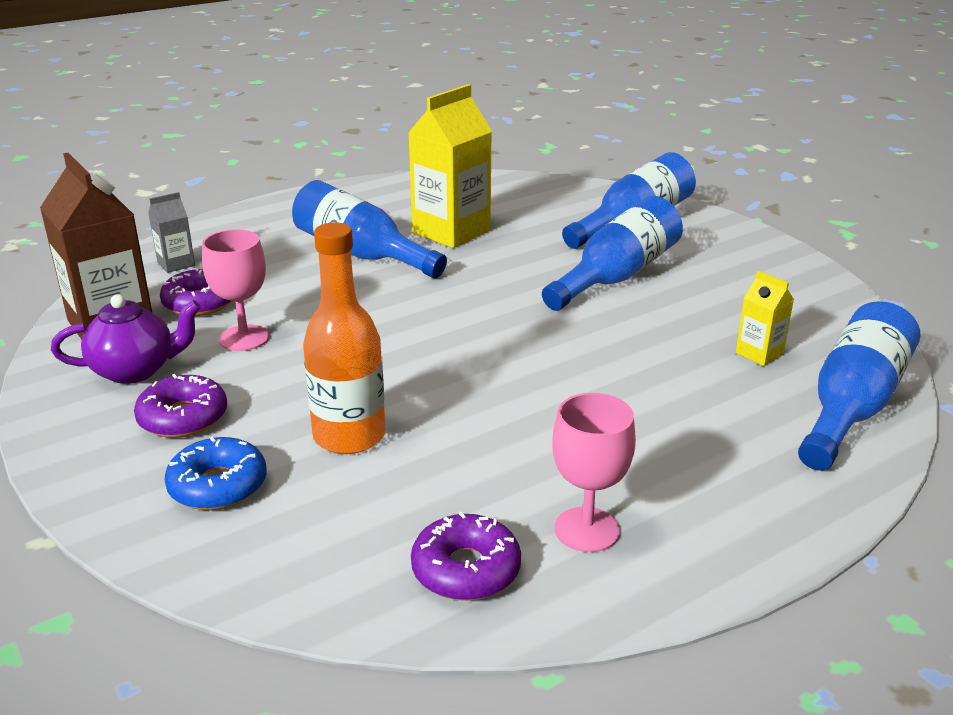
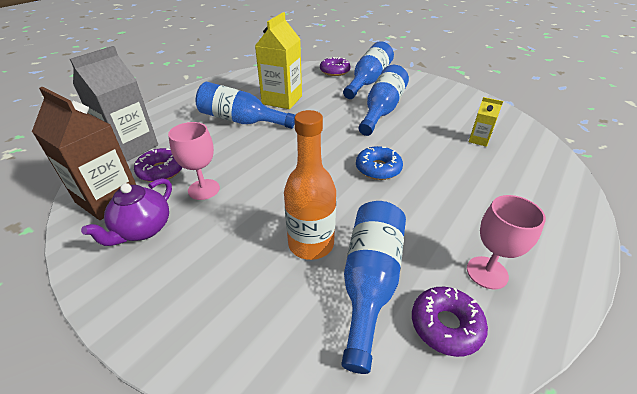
camera: 20 degrees left, 10 degrees up
(135, 370) = (143, 230): purple teapot -> purple teapot turned 150 degrees clockwise
(176, 264) = (131, 147): grey carton -> grey carton, size x2.07
(183, 417) = (195, 258): purple donut -> purple donut (334, 71)
(218, 485) = (250, 307): blue donut -> blue donut (378, 169)
(852, 407) = (541, 160): blue bottle -> blue bottle (370, 283)

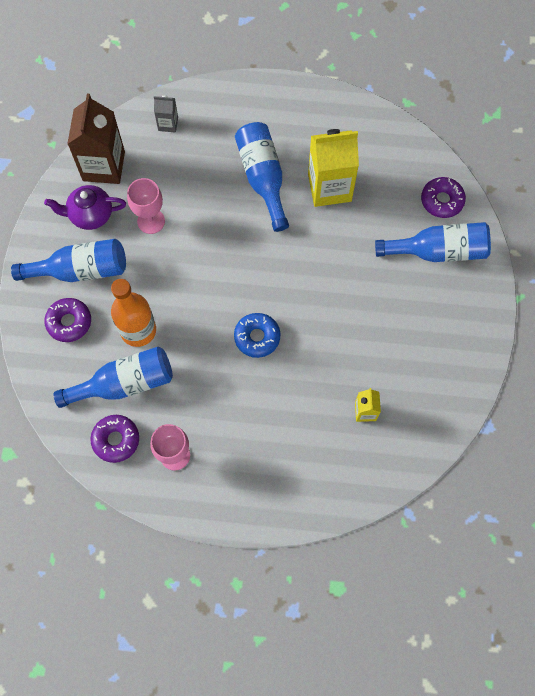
camera: 60 degrees right, 30 degrees up
(131, 147) = (168, 124): grey carton -> grey carton, size x0.48
(161, 171) = (153, 173): purple donut -> purple donut (69, 322)
(382, 110) = (370, 297): blue bottle -> blue bottle (80, 270)

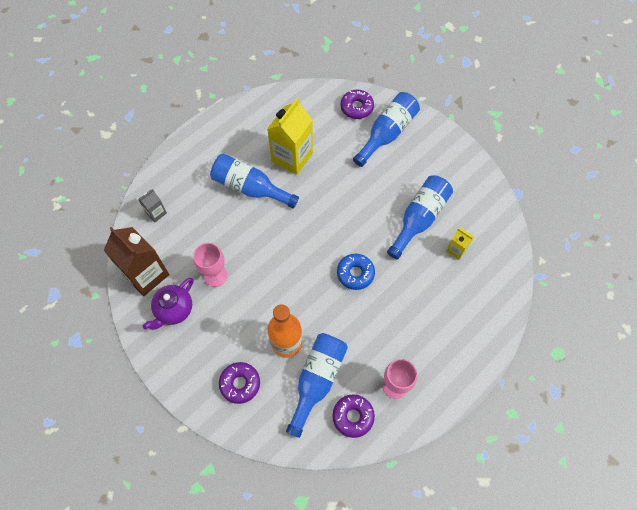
camera: 50 degrees left, 5 degrees down
(80, 270) = (209, 347): blue bottle -> blue bottle (419, 219)

